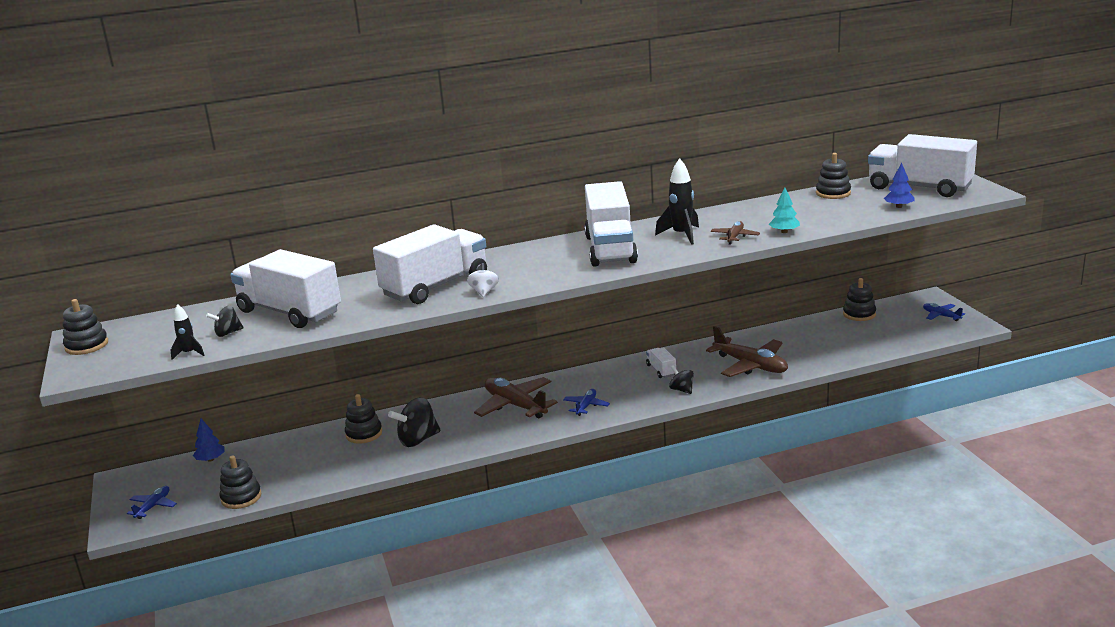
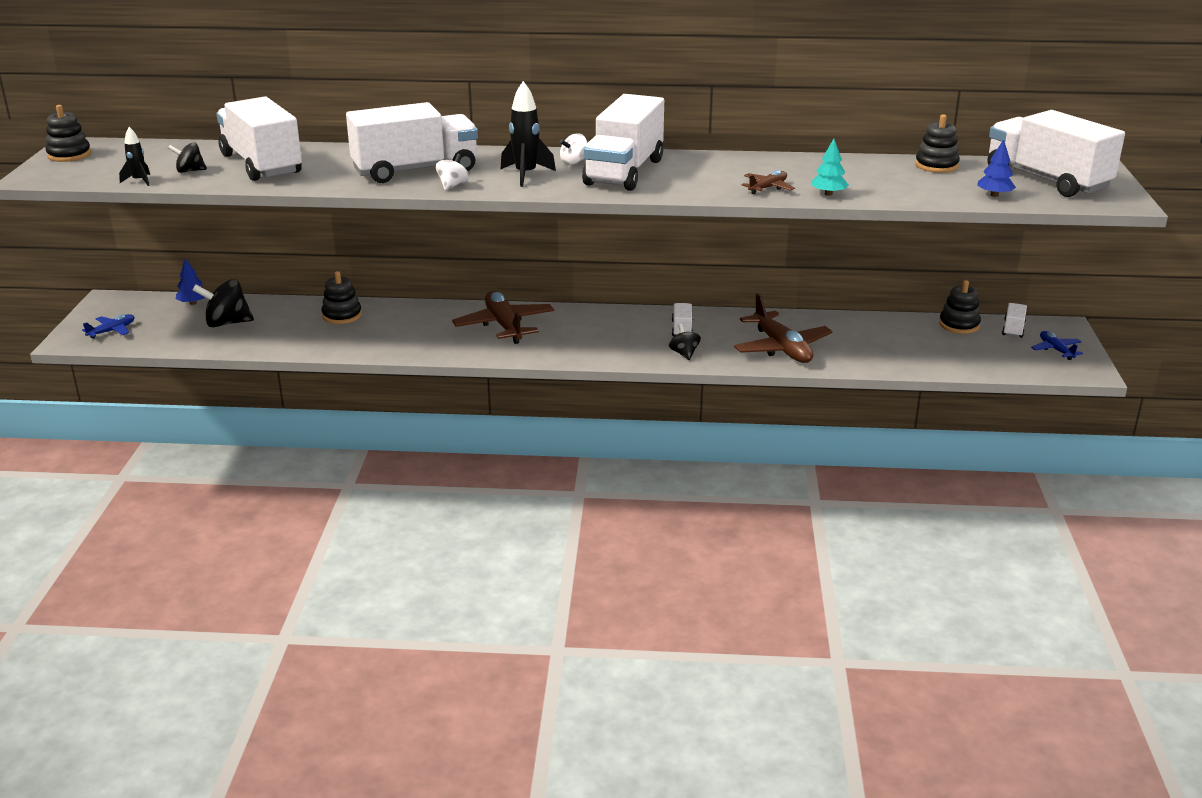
camera: 20 degrees right, 5 degrees up
(241, 497) = (188, 343): black stacking toy -> none
(418, 440) = (384, 334): black spinning top -> black spinning top (227, 323)
(560, 250) = (574, 162): none -> white spinning top
(586, 406) = (572, 344): blue plane -> none
(681, 235) = (714, 174): black rocket -> black rocket (526, 175)
(898, 308) = (1013, 329): none -> white truck

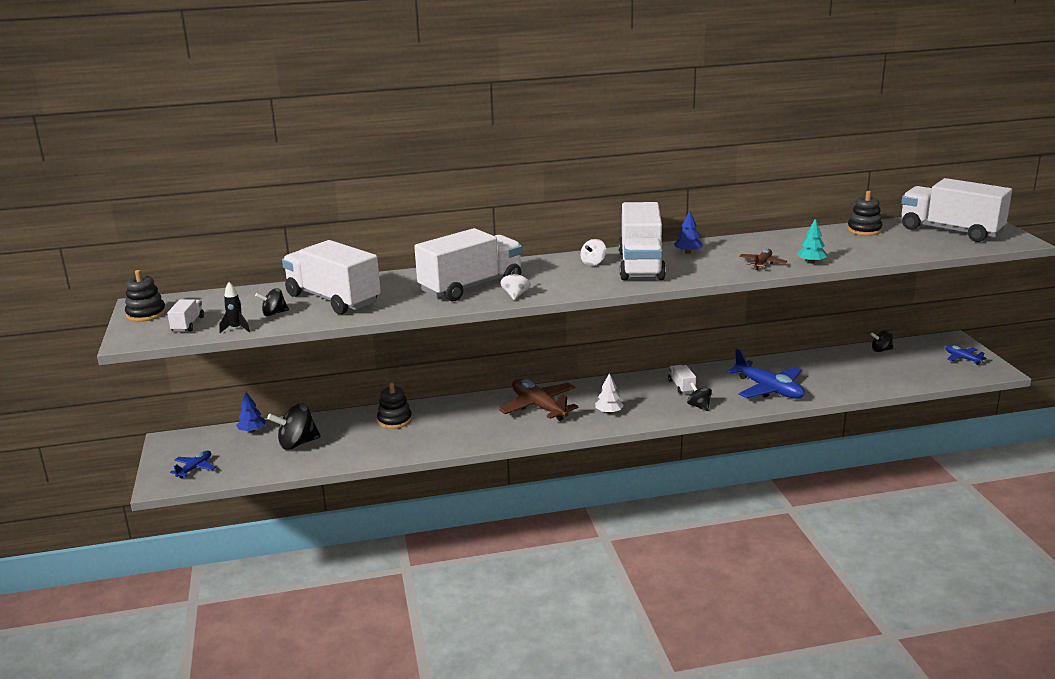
camera: 15 degrees left, 5 degrees down
(526, 175) = (566, 278): black rocket -> none
(576, 344) = (609, 412): none -> white tree
(781, 348) = (768, 389): brown plane -> blue plane
(959, 325) = (881, 350): black stacking toy -> black spinning top
(994, 195) = (927, 247): blue tree -> blue tree (688, 252)
(1013, 329) = (920, 347): white truck -> white truck (188, 324)

